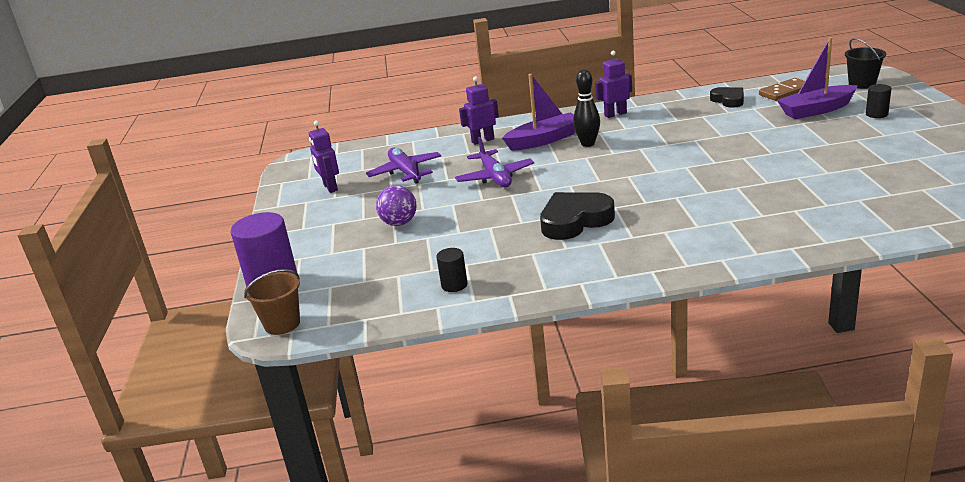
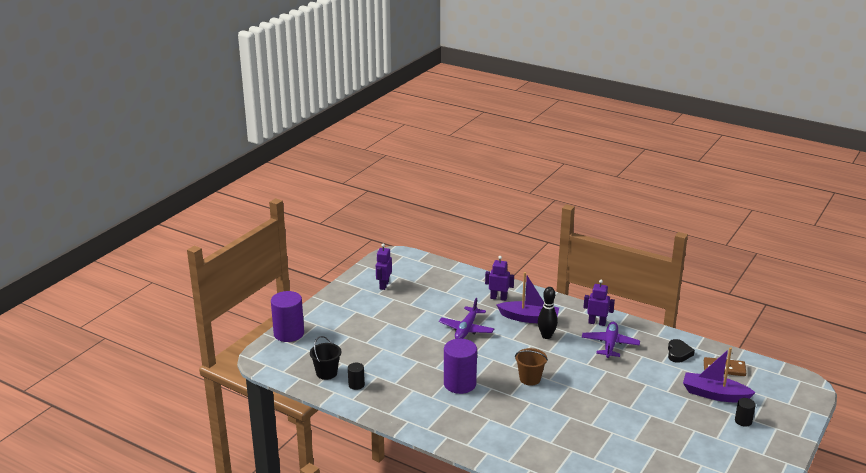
camera: 35 degrees right, 0 degrees up
(282, 324) = (267, 358): brown bucket -> brown bucket (530, 379)
(399, 223) = (383, 331): purple ball -> none
(405, 172) = (430, 297): purple plane -> purple plane (610, 344)
(575, 221) = (459, 384): black heart -> purple cylinder
(862, 84) = (784, 393): black bucket -> black bucket (326, 373)

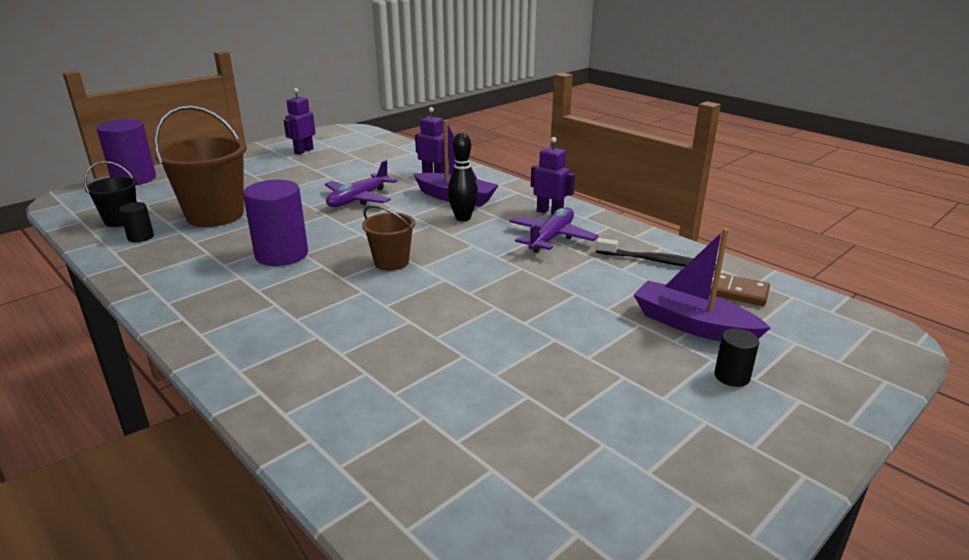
camera: 15 degrees right, 0 degrees up
(385, 359) = (215, 215): none -> brown bucket
(678, 353) = (657, 261): black heart -> black toothbrush

